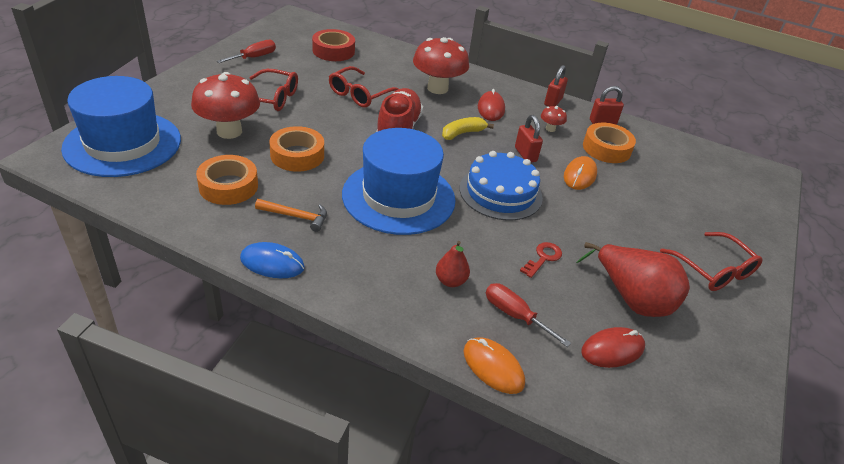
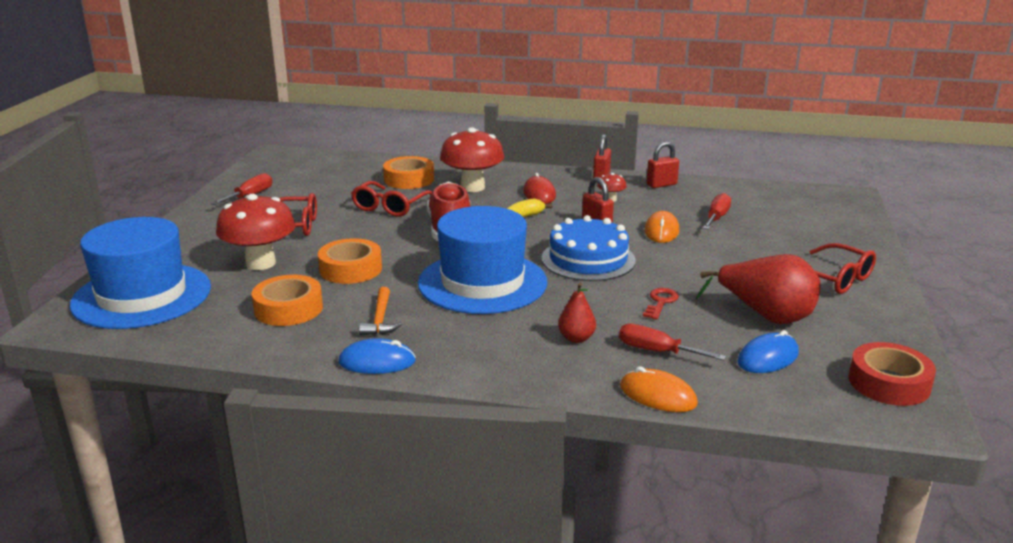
camera: 10 degrees left, 15 degrees down
(296, 216) = (380, 319): orange hammer -> orange hammer turned 90 degrees clockwise
(333, 51) = (338, 175): red tape -> red tape (889, 383)
(606, 148) = (677, 205): orange tape -> orange tape (409, 179)
(612, 349) = (768, 358): red mouse -> blue mouse
(636, 172) = (717, 218): none -> red screwdriver

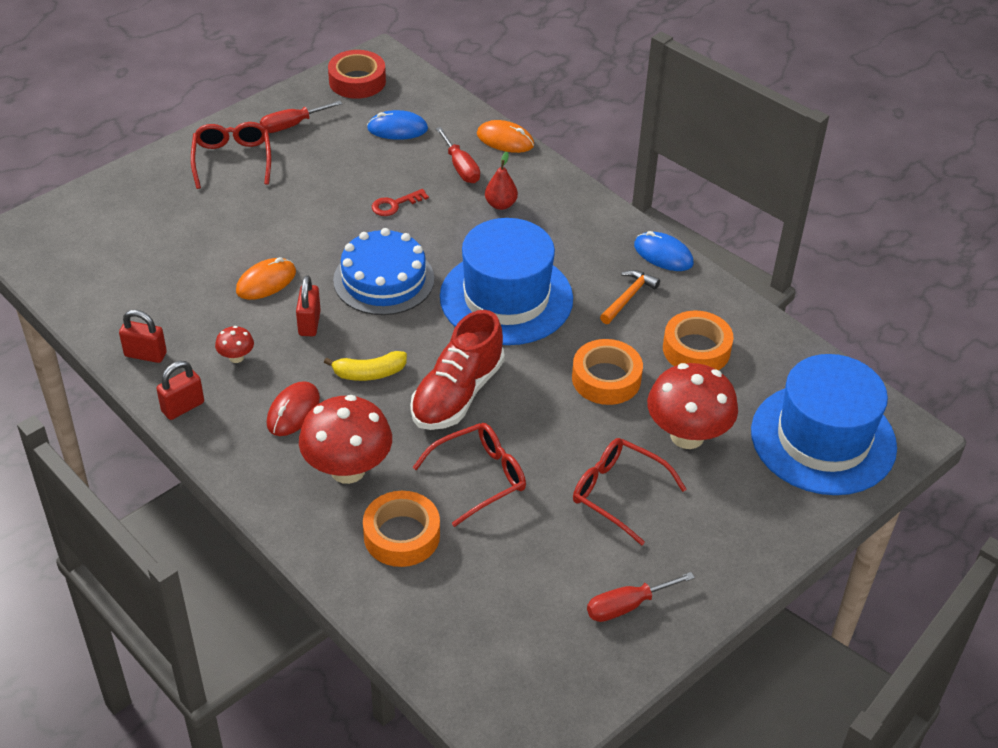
camera: 145 degrees left, 20 degrees up
(658, 395) = (505, 140): orange mouse -> orange mouse turned 45 degrees counterclockwise
(717, 218) = (187, 272): red screwdriver -> red screwdriver (292, 125)
(765, 316) = (342, 156): red pear -> none

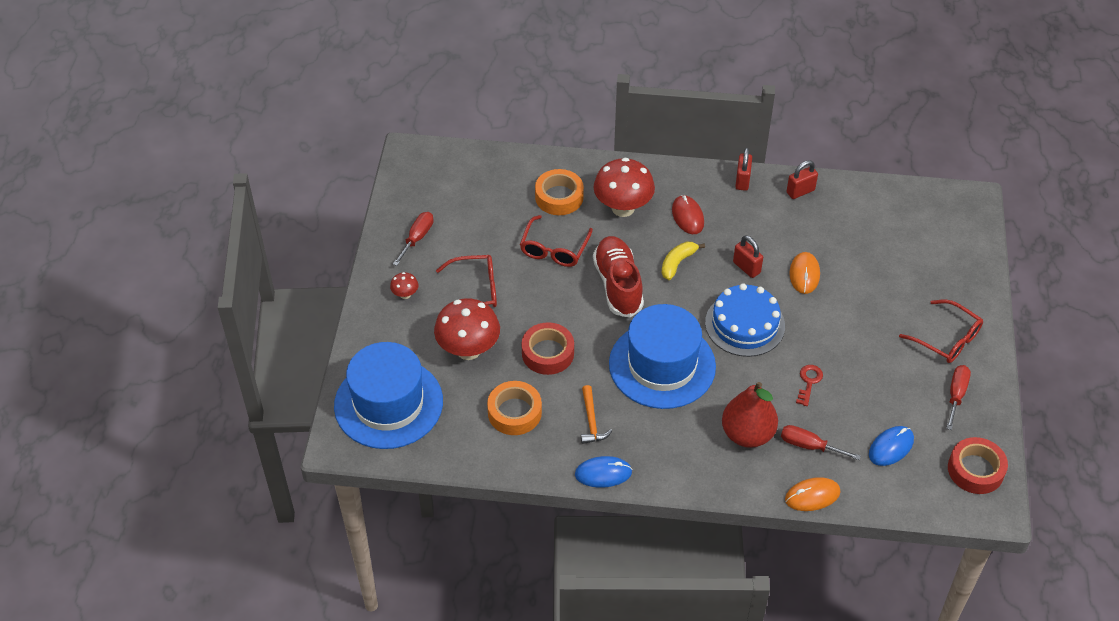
camera: 140 degrees right, 5 degrees up
(236, 357) = (755, 222): red mushroom -> red mushroom (405, 294)
(500, 204) = (747, 434): red pear -> red pear, size x1.91
(606, 379) = (548, 353): orange tape -> red tape

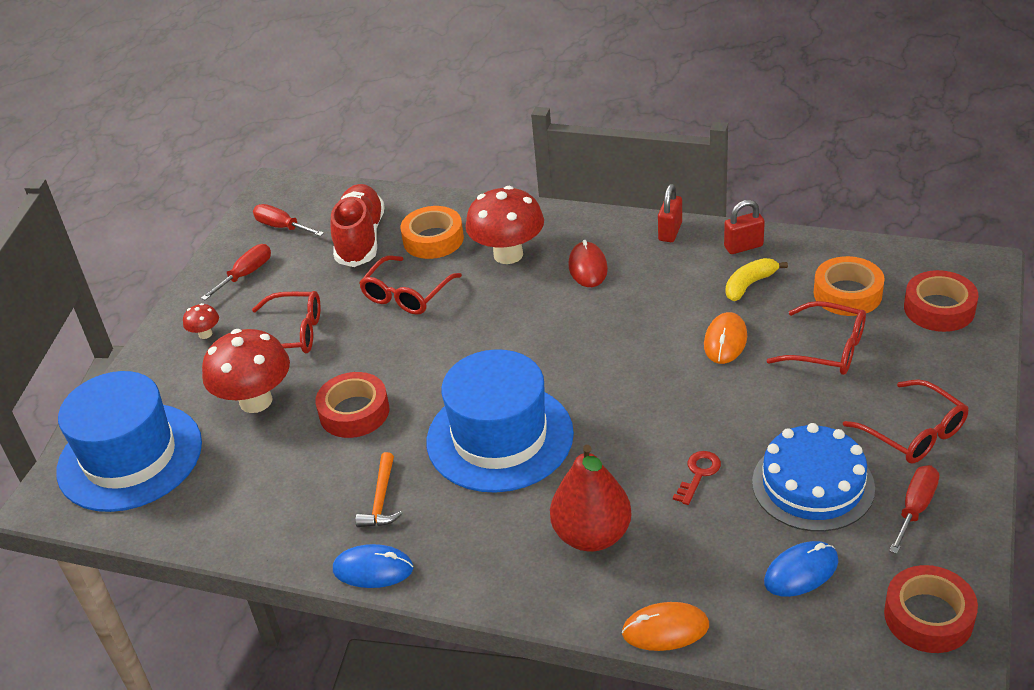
camera: 15 degrees right, 10 degrees down
(514, 412) = (284, 480): orange tape -> orange tape (847, 294)
(618, 285) = (473, 339): red shoe -> red shoe (360, 239)
(677, 263) = (558, 318): yellow banana -> yellow banana (749, 284)
(745, 324) = (627, 395): blue cake -> blue cake (813, 485)
(746, 267) = (648, 328): red padlock -> none
(809, 446) = (678, 559): red screwdriver -> red screwdriver (282, 227)
(877, 276) = (827, 349): none -> red glasses
(949, 238) = (939, 309): none -> red tape

